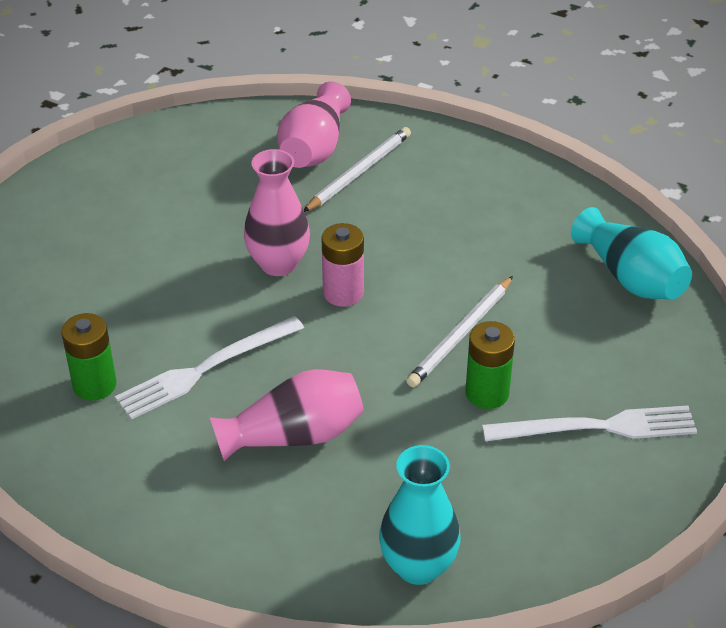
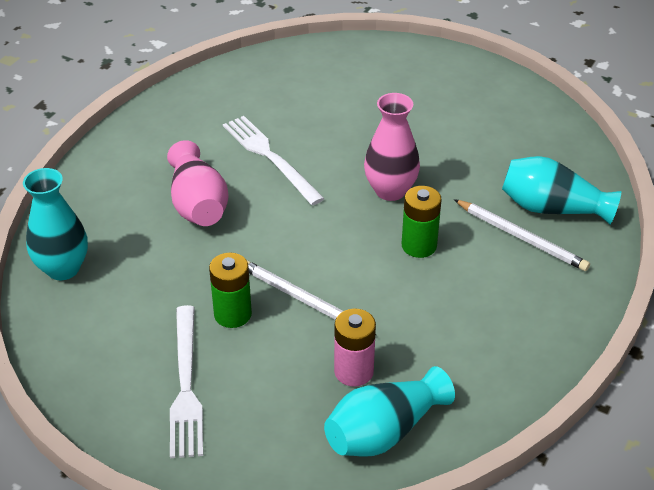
camera: 90 degrees right, 0 degrees up
(94, 385) = (257, 107): green battery -> green battery (419, 245)
(314, 148) = (552, 208): pink vase -> turquoise vase
(343, 293) = (356, 228): pink battery -> pink battery (354, 371)

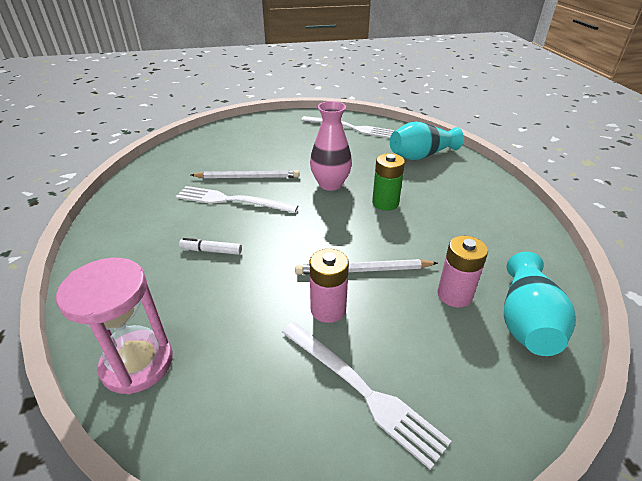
camera: 40 degrees left, 5 degrees down
(63, 268) = (137, 363): turquoise vase -> pink hourglass
(198, 204) = (211, 251): pink vase -> white marker
(232, 314) = (328, 309): green battery -> pink battery
(519, 120) = (350, 127): none -> white fork
(521, 237) = (428, 174): white pencil -> white pencil (248, 177)

